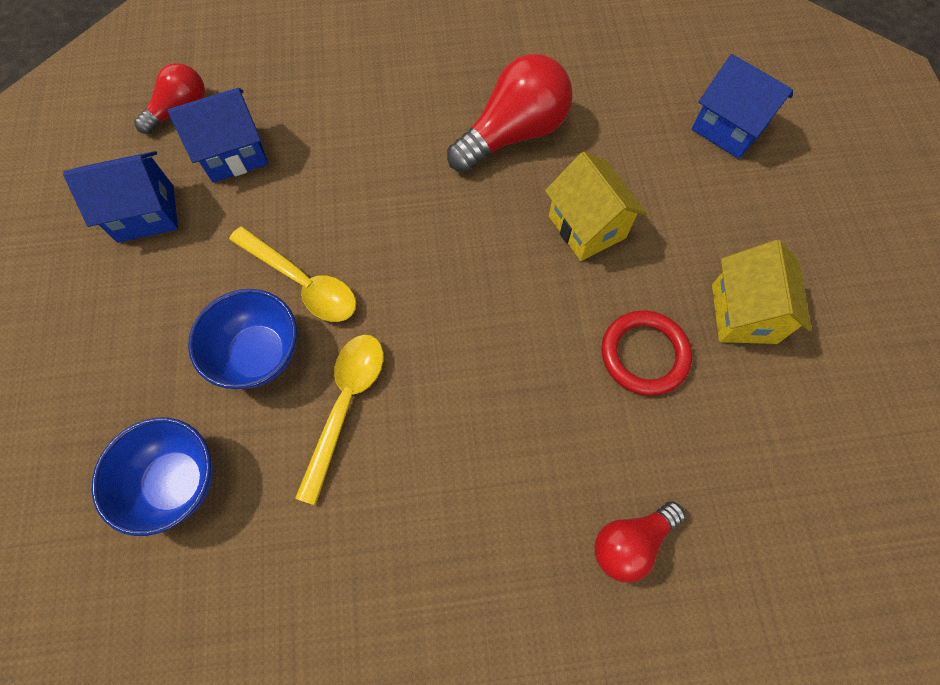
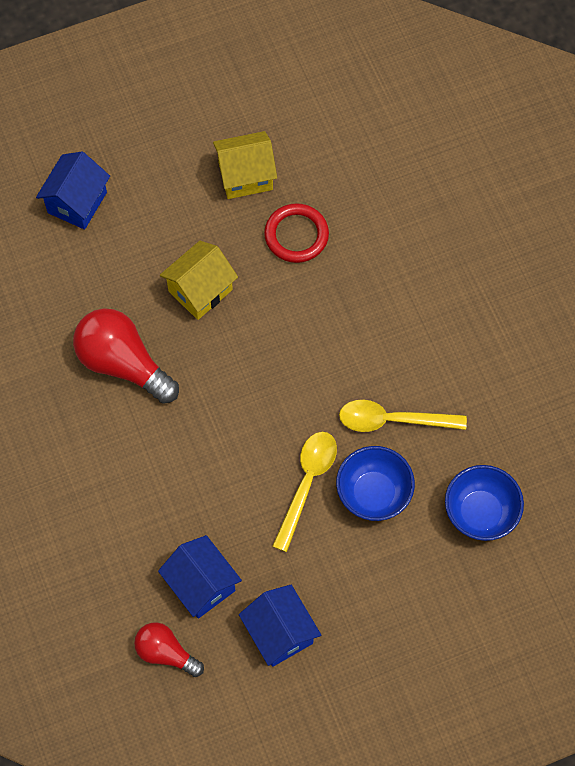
camera: 105 degrees left, 0 degrees up
(630, 542) = (426, 225): red light bulb -> none

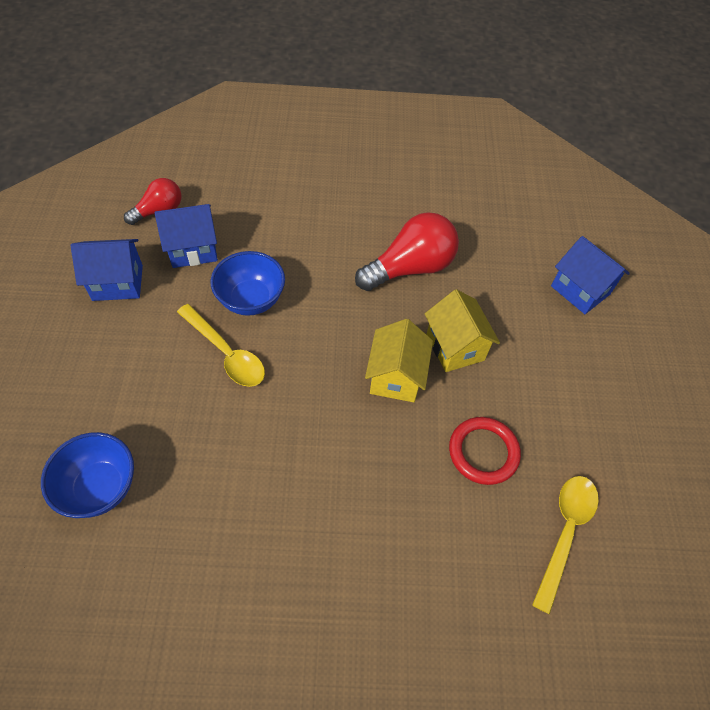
camera: 110 degrees right, 10 degrees down
(245, 176) = (568, 434): yellow house -> yellow house (395, 377)
(373, 493) = (182, 401): blue bowl -> blue bowl (251, 300)
(393, 420) = (241, 451): yellow spoon -> yellow spoon (565, 533)

